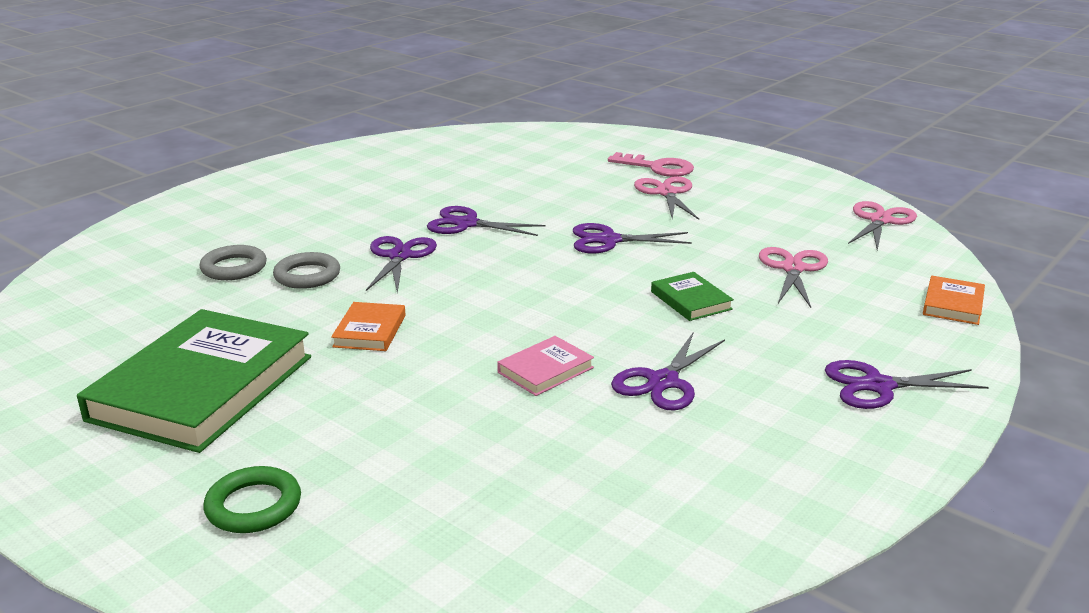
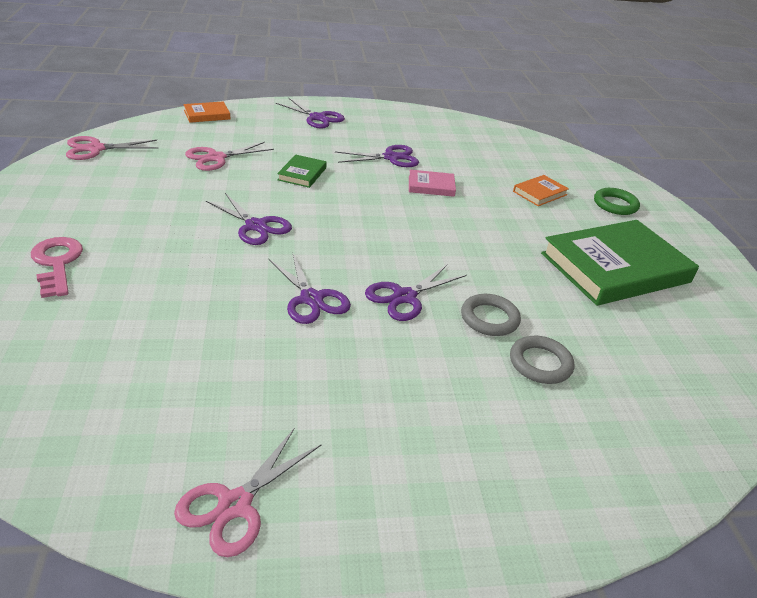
camera: 140 degrees left, 10 degrees up
(370, 331) = (491, 251): orange book -> orange book (539, 193)
(666, 193) = (125, 236): pink scissors -> pink scissors (235, 505)

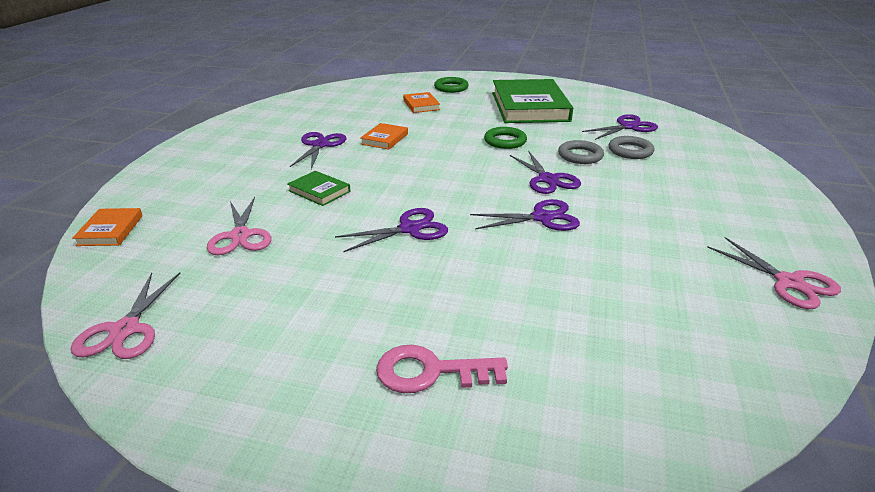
camera: 65 degrees left, 5 degrees down
(317, 118) = (197, 165): purple scissors -> purple scissors (628, 127)
(431, 186) = (384, 139): pink book -> orange book
(486, 259) = (505, 141): none -> green ring

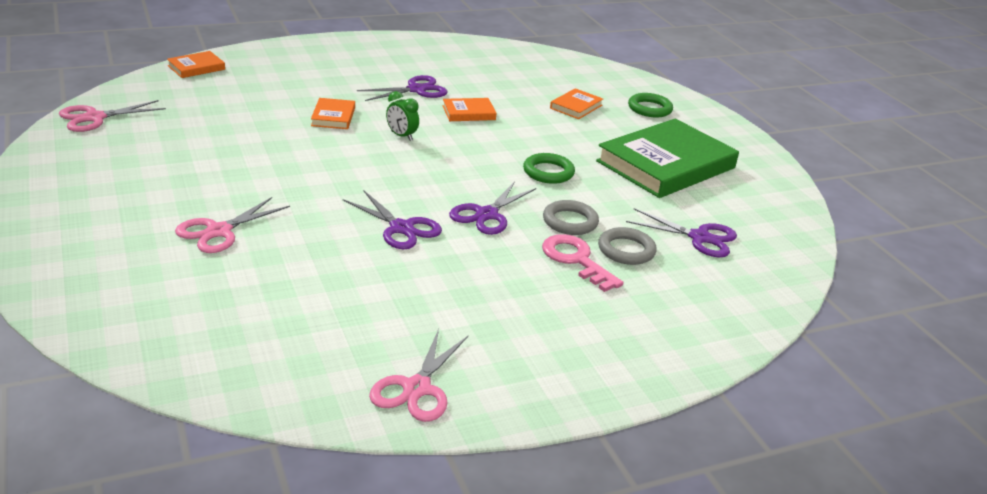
camera: 50 degrees right, 0 degrees up
(240, 236) = (234, 111): pink scissors -> pink scissors (219, 231)
(319, 191) = (333, 117): green book -> orange book
(390, 173) = (401, 136): none -> green clock
(409, 229) = (313, 172): purple scissors -> none
(430, 372) = (132, 232): pink key -> pink key (576, 260)

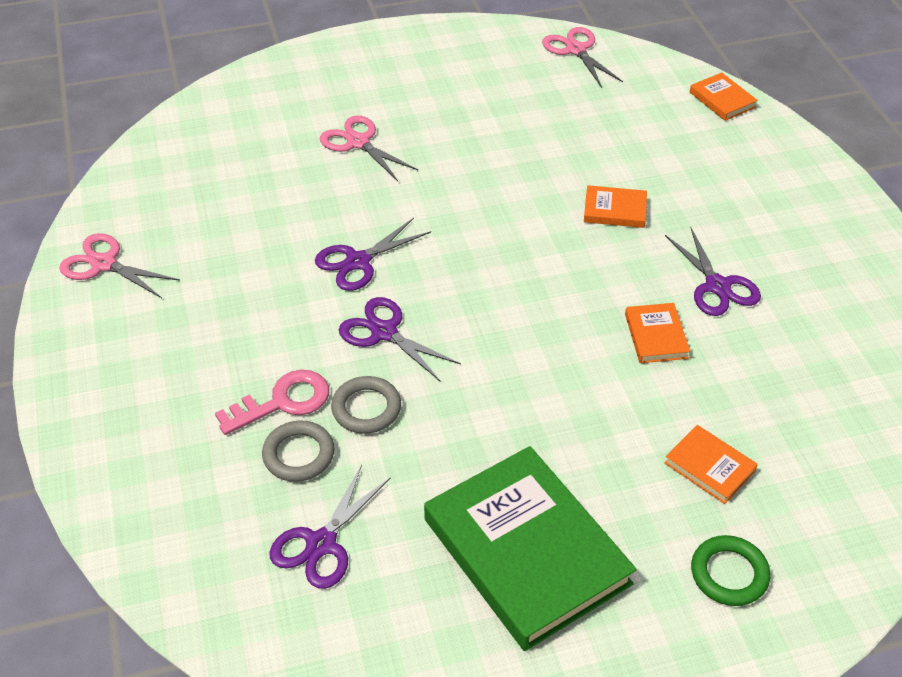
camera: 100 degrees right, 15 degrees up
(401, 136) = (573, 268): green clock -> none
(548, 172) = (491, 403): green ring -> none

